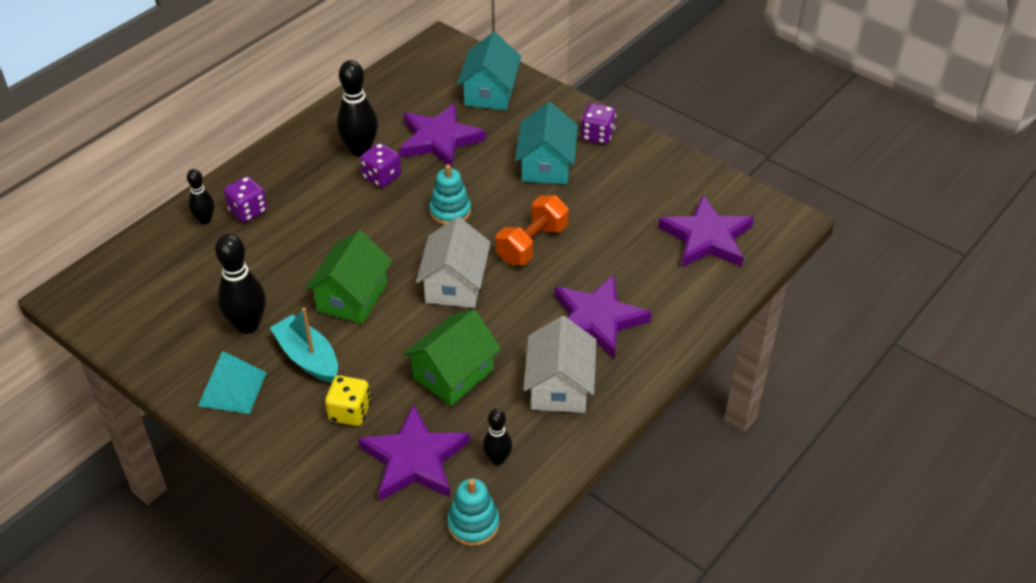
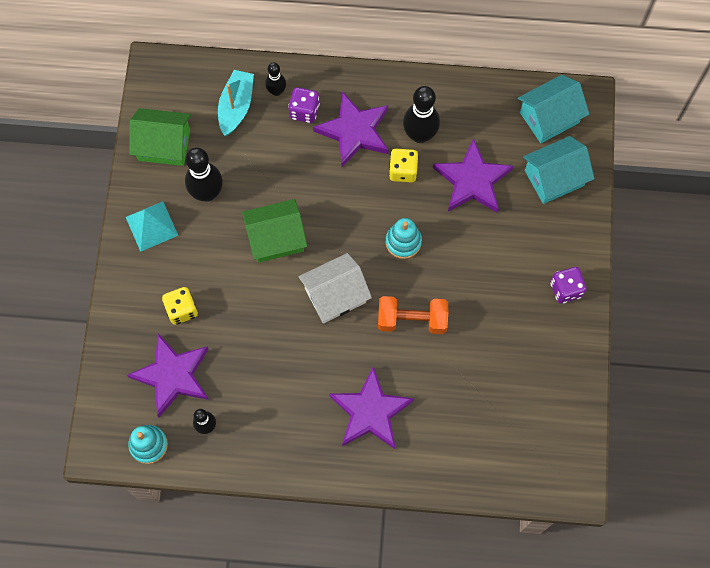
camera: 55 degrees right, 25 degrees up
(308, 357) = (206, 251): turquoise boat -> turquoise boat (236, 107)
(382, 177) = (403, 171): purple dice -> yellow dice
(453, 374) = (256, 350): green house -> green house (164, 145)
(546, 165) = (502, 274): turquoise house -> turquoise house (549, 117)
(559, 387) = (292, 425): white house -> none
(707, 238) = (510, 439): purple star -> purple star (354, 131)

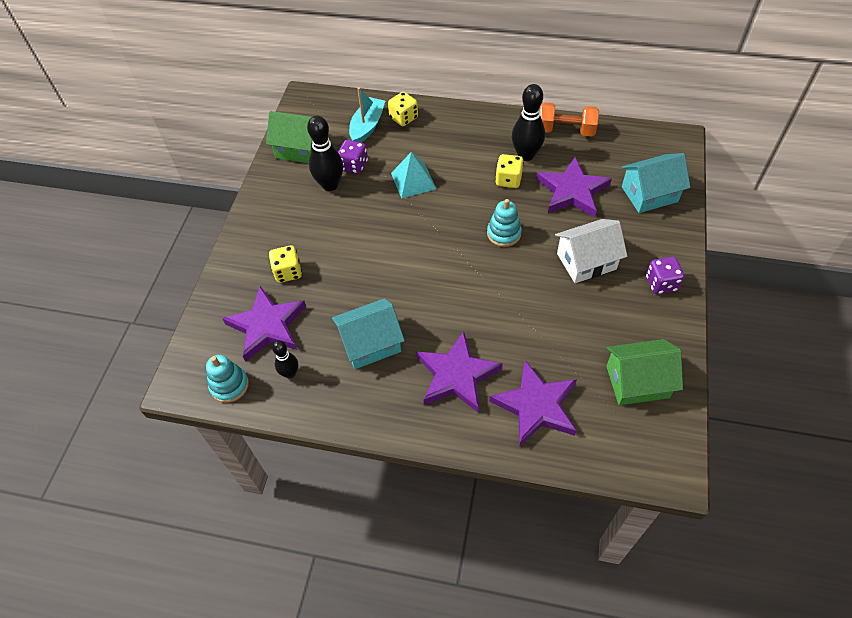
camera: 10 degrees right, 15 degrees down
(151, 226) = (275, 206): turquoise pyramid -> turquoise pyramid (413, 181)
(276, 91) = (403, 118): black bowling pin -> yellow dice
(276, 238) = (385, 222): green house -> green house (637, 381)
(304, 111) = (425, 133): purple dice -> purple dice (354, 165)
(335, 295) = (434, 271): white house -> white house (586, 261)
(354, 131) = (468, 149): purple star -> purple star (536, 406)
(412, 320) = (506, 297): orange dumbbell -> orange dumbbell (565, 130)
(549, 117) = (645, 150): turquoise house -> turquoise house (370, 343)

